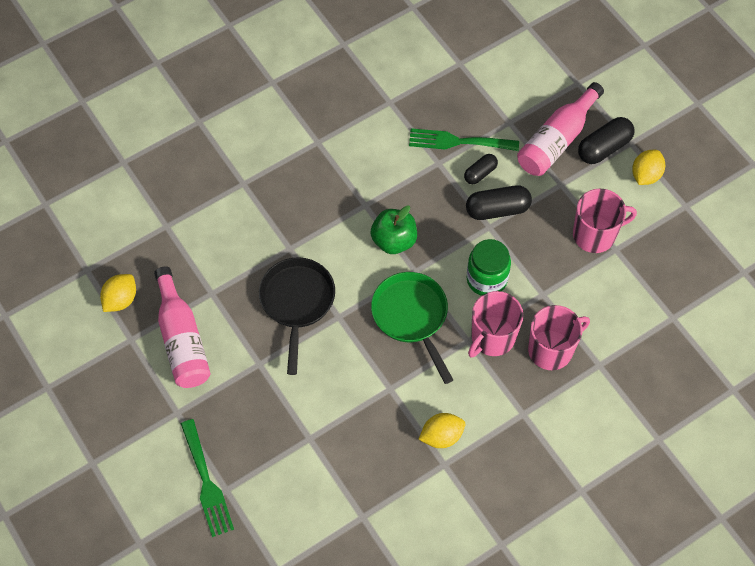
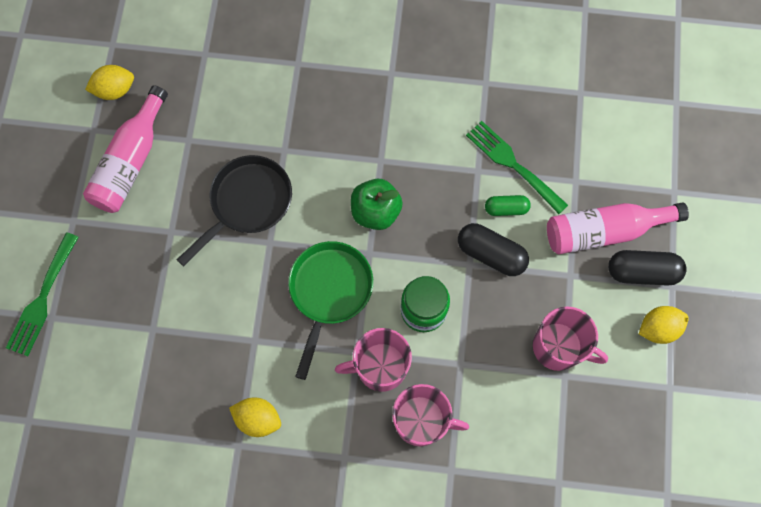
camera: 40 degrees right, 10 degrees up
(480, 173) = (506, 209): black capsule -> green capsule

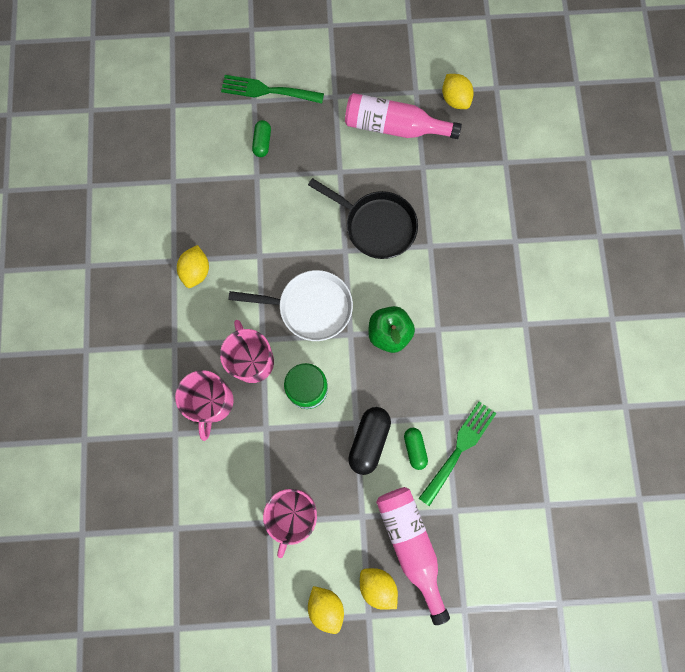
camera: 80 degrees right, 5 degrees up
(110, 315) = (262, 142): none -> green capsule
(329, 292) = (310, 307): green pan -> white pan
(642, 272) = (377, 585): black capsule -> yellow lemon

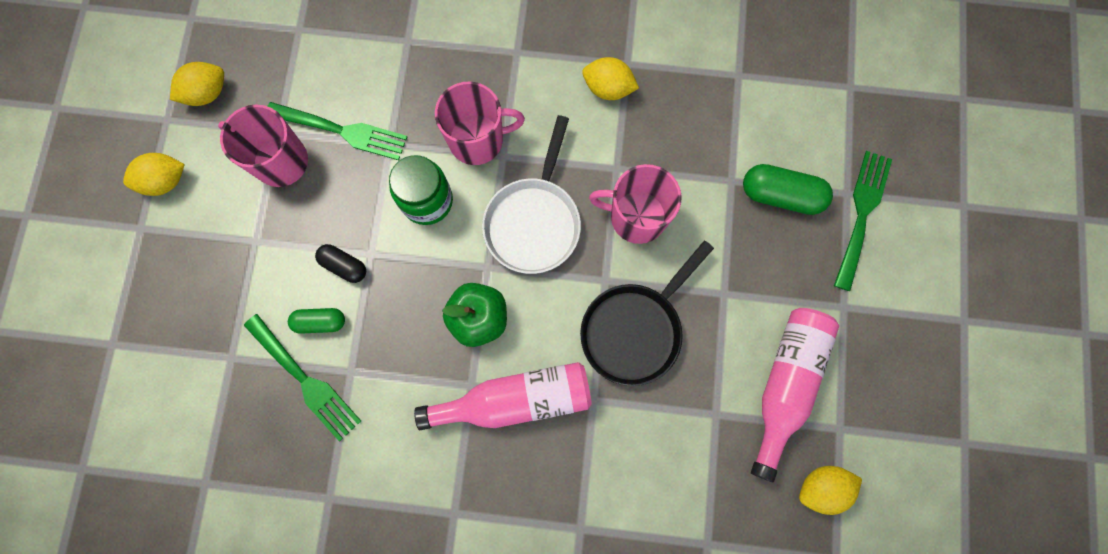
camera: 100 degrees right, 0 degrees up
(212, 402) = (435, 86): pink mug -> pink mug (636, 217)
(261, 468) = (342, 131): none -> green fork
(262, 142) = (781, 195): green capsule -> green capsule, size x1.63
(369, 441) = (344, 266): black capsule -> black capsule, size x0.61
(377, 585) = (170, 244): yellow lemon -> yellow lemon (207, 93)
(410, 544) = (206, 294): pink bottle -> pink bottle (516, 400)

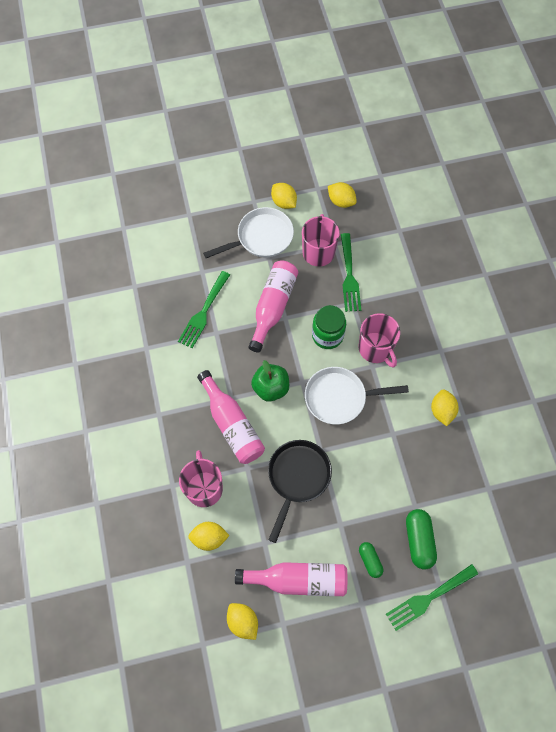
camera: 70 degrees right, 10 degrees down
(213, 240) = (261, 238): none -> white pan
(320, 322) = (237, 307): green capsule -> green capsule (370, 560)
(344, 266) = (273, 307): black capsule -> pink bottle
(635, 329) = (297, 477): black pan -> black pan turned 90 degrees clockwise
(636, 217) = (367, 455): pink mug -> pink mug (204, 488)
(682, 497) = (209, 538): none -> yellow lemon
(861, 214) = (428, 598): green fork -> green fork turned 150 degrees clockwise

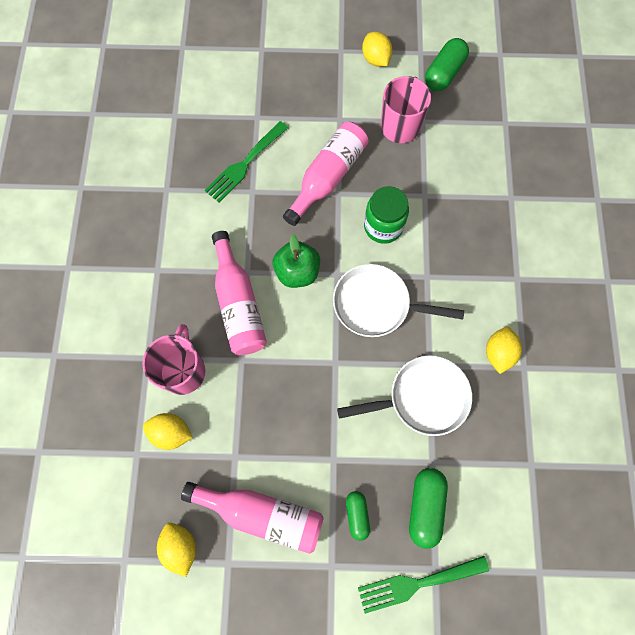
camera: 15 degrees right, 5 degrees up
(261, 238) = (337, 94): white pan -> white pan (422, 398)
(297, 477) = (298, 388): black pan -> none
(341, 201) = (444, 73): yellow lemon -> green capsule
(349, 276) = (429, 162): green fork -> none
(376, 349) = (437, 257): pink mug -> none

